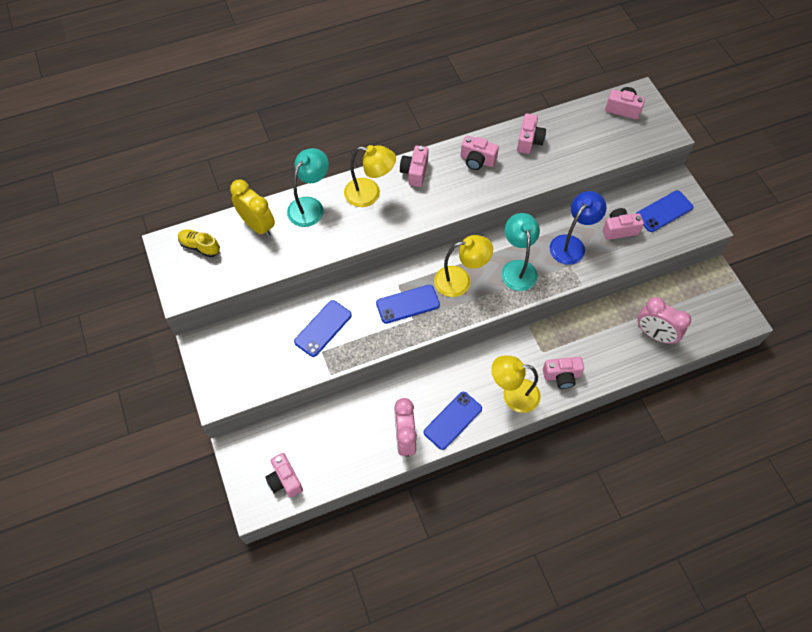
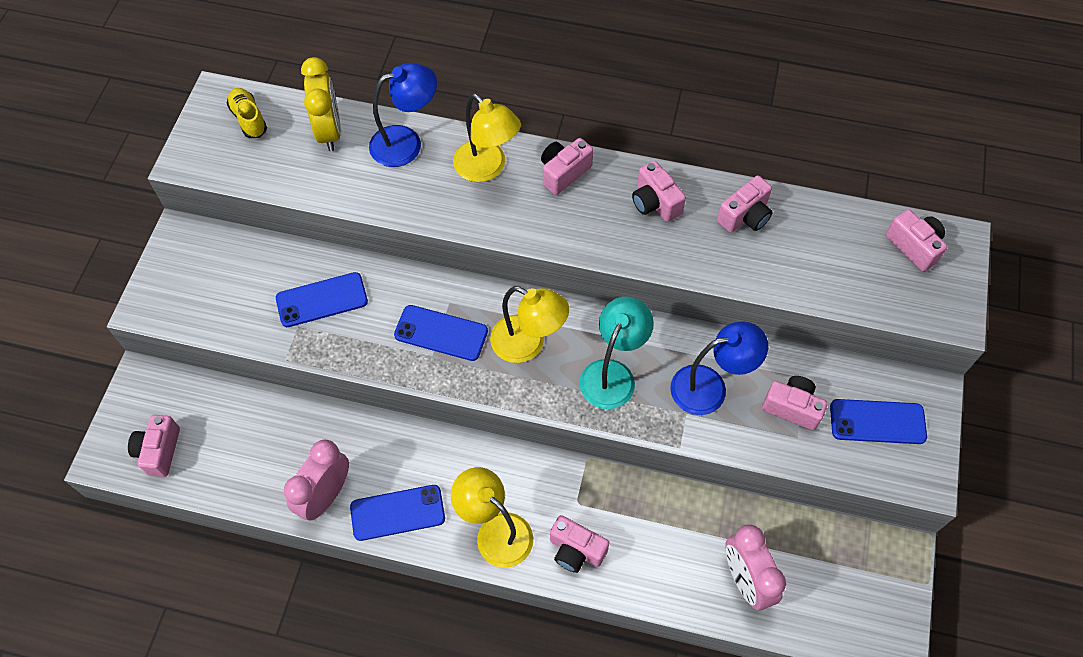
camera: 35 degrees right, 0 degrees up
(310, 206) = (406, 143): turquoise lamp -> blue lamp

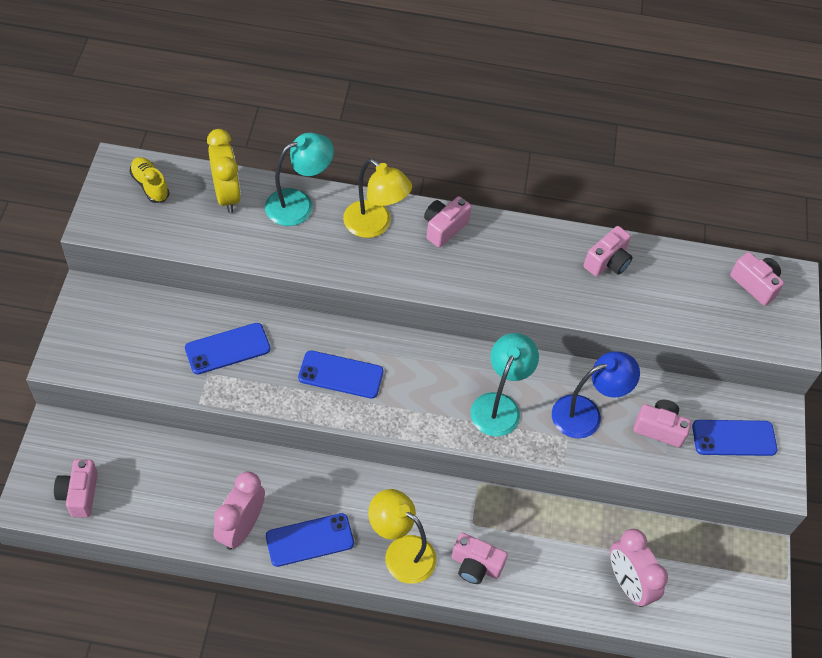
camera: 10 degrees left, 5 degrees down
(406, 143) = (298, 204): blue lamp -> turquoise lamp
(528, 344) = (421, 382): yellow lamp -> none
(655, 202) = (527, 252): pink camera -> none

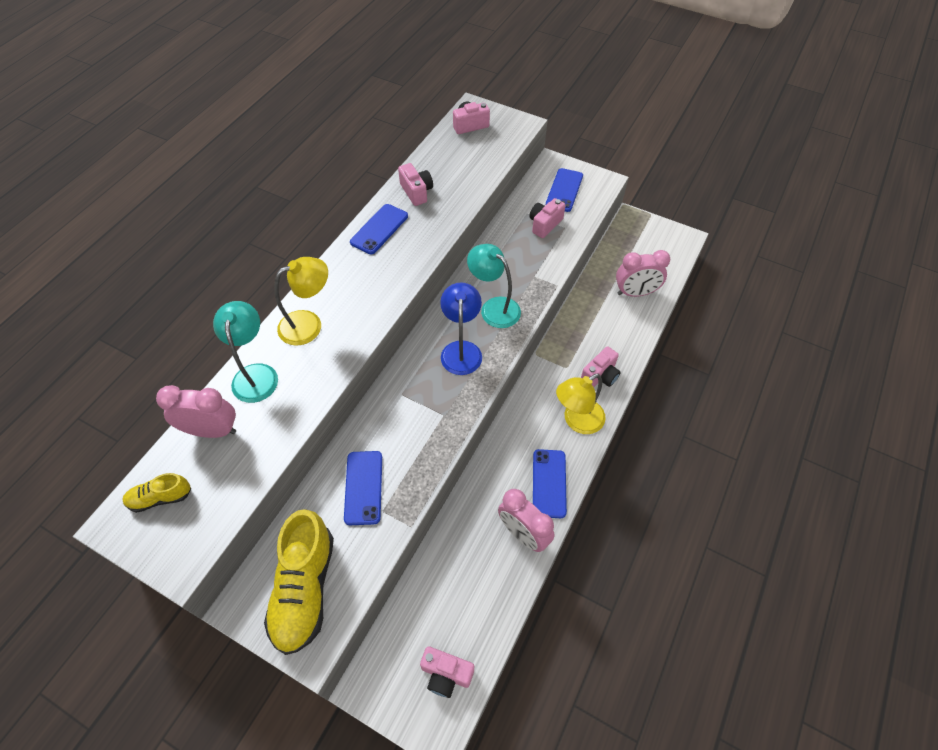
camera: 65 degrees left, 0 degrees up
(114, 336) = (304, 588): none -> yellow shoe
(227, 195) = (212, 430): yellow clock -> pink clock
(341, 374) = (426, 405): blue phone -> blue phone (379, 229)
(444, 228) = (336, 278): pink camera -> none
(586, 413) = (519, 259): blue lamp -> blue lamp (461, 350)

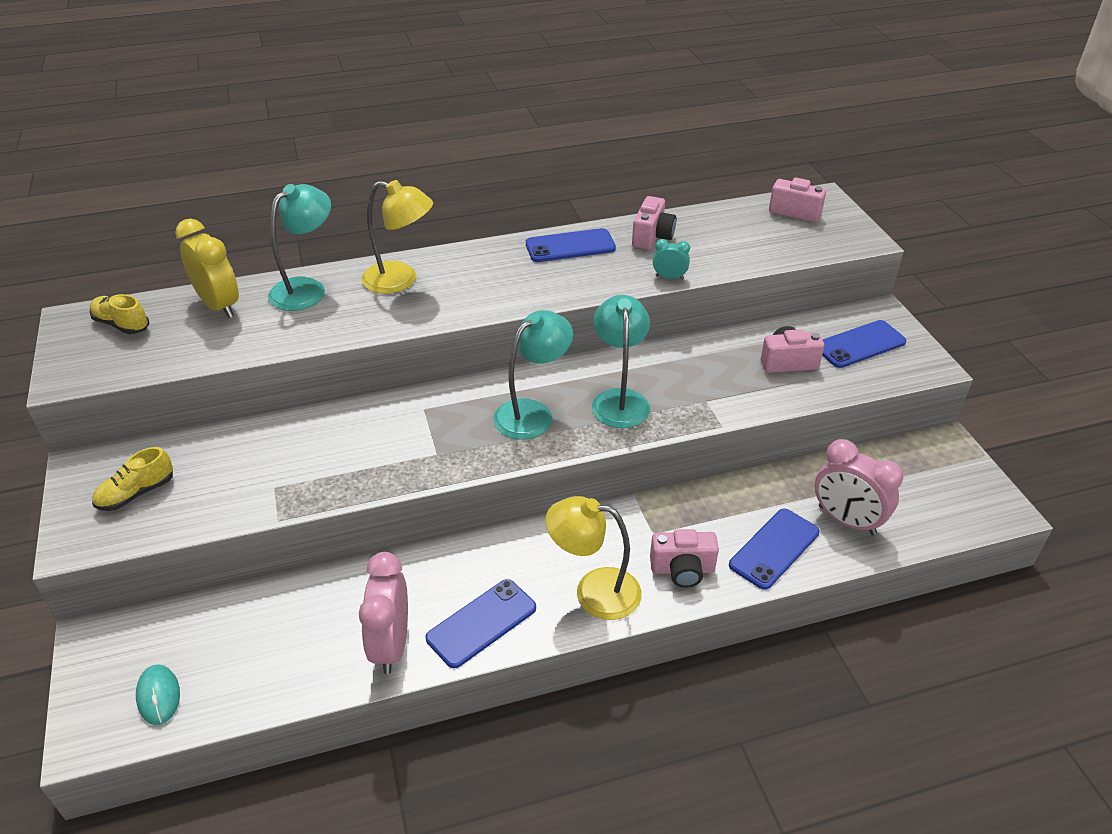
camera: 45 degrees right, 15 degrees down
(212, 430) = (219, 305): pink clock -> yellow clock
(304, 588) = (136, 493): yellow shoe -> yellow shoe, size x0.50
(363, 487) = (286, 457): blue phone -> blue phone (774, 548)
(446, 674) = (158, 696): pink camera -> turquoise mouse
(458, 214) = (669, 277): none -> turquoise clock
(461, 350) = (532, 413): blue lamp -> turquoise lamp

